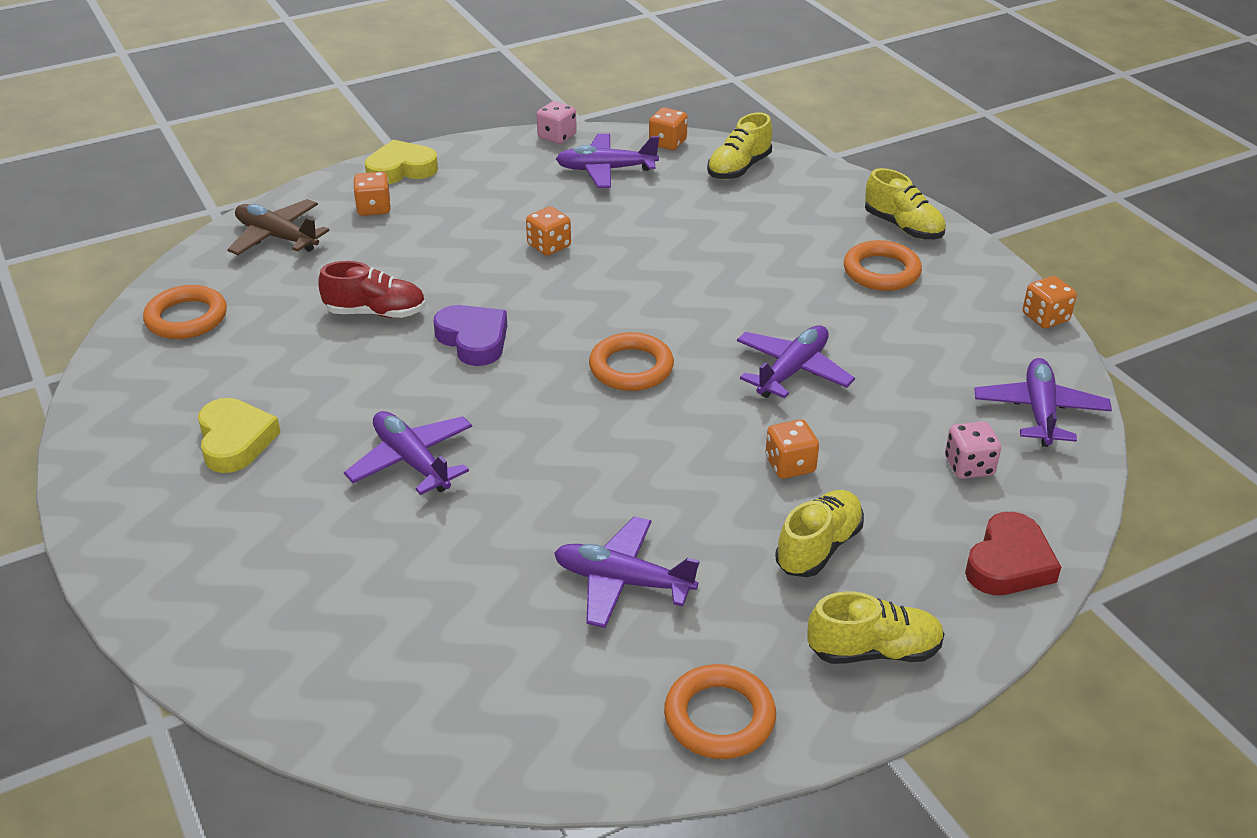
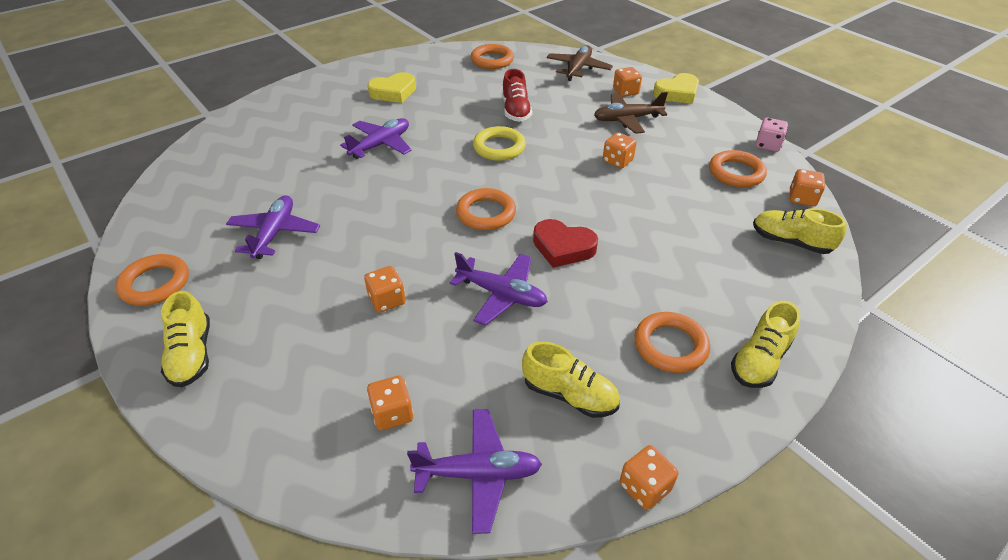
camera: 80 degrees right, 5 degrees up
(401, 169) = (677, 93): yellow heart -> yellow heart turned 90 degrees clockwise
(450, 220) = (627, 119): none -> brown plane
(473, 340) = (499, 147): purple heart -> yellow ring
(606, 170) = (736, 173): purple plane -> orange ring
(818, 547) = (298, 320): yellow shoe -> yellow shoe (569, 395)
(969, 466) = (392, 413): pink dice -> orange dice
(1009, 563) = (270, 440): red heart -> red heart (563, 247)

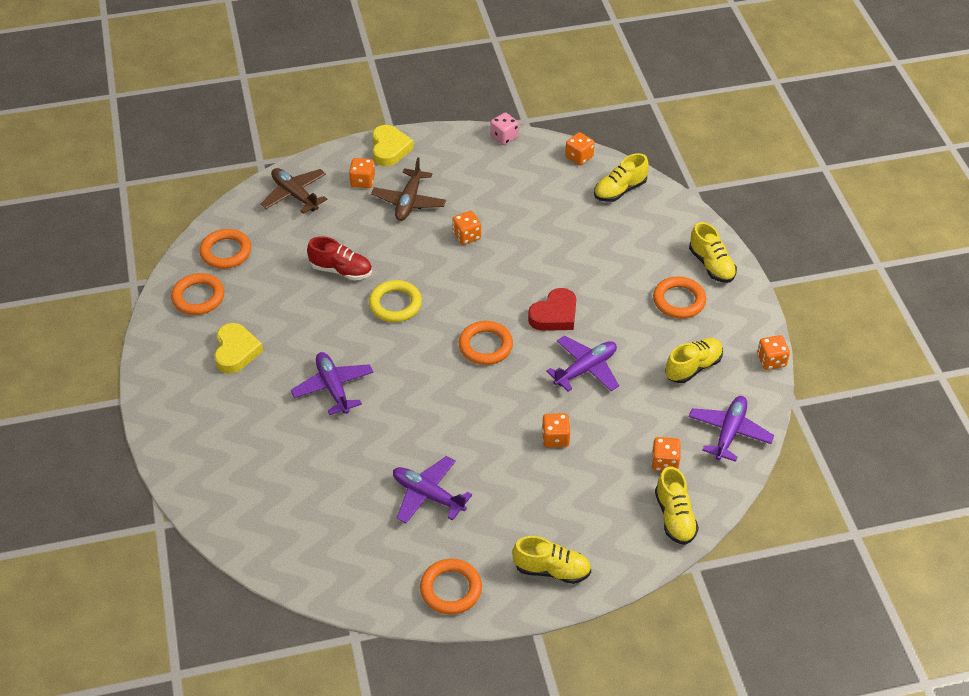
camera: 65 degrees left, 5 degrees up
(303, 453) = (674, 517): none -> yellow shoe
(736, 173) = (527, 175): orange ring -> orange ring (198, 297)

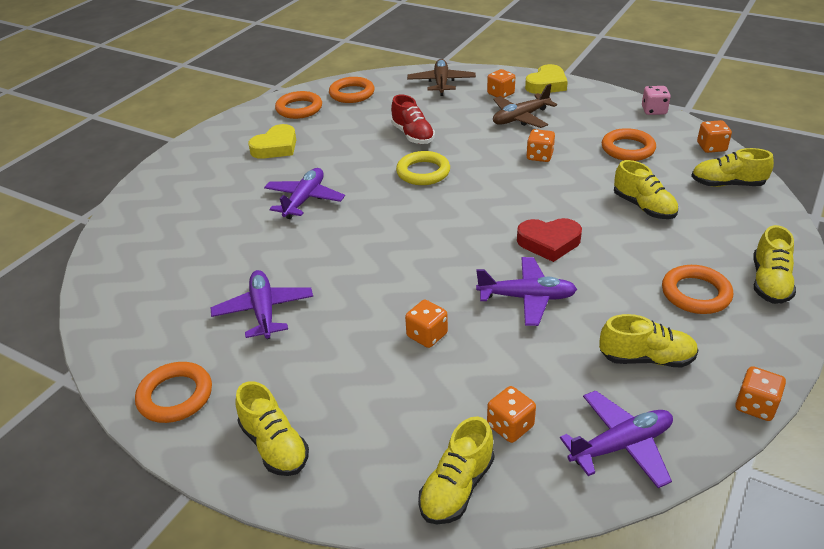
camera: 45 degrees right, 10 degrees down
(485, 346) = (457, 233): orange ring -> orange ring (627, 149)
(585, 244) = (643, 207): none -> yellow shoe

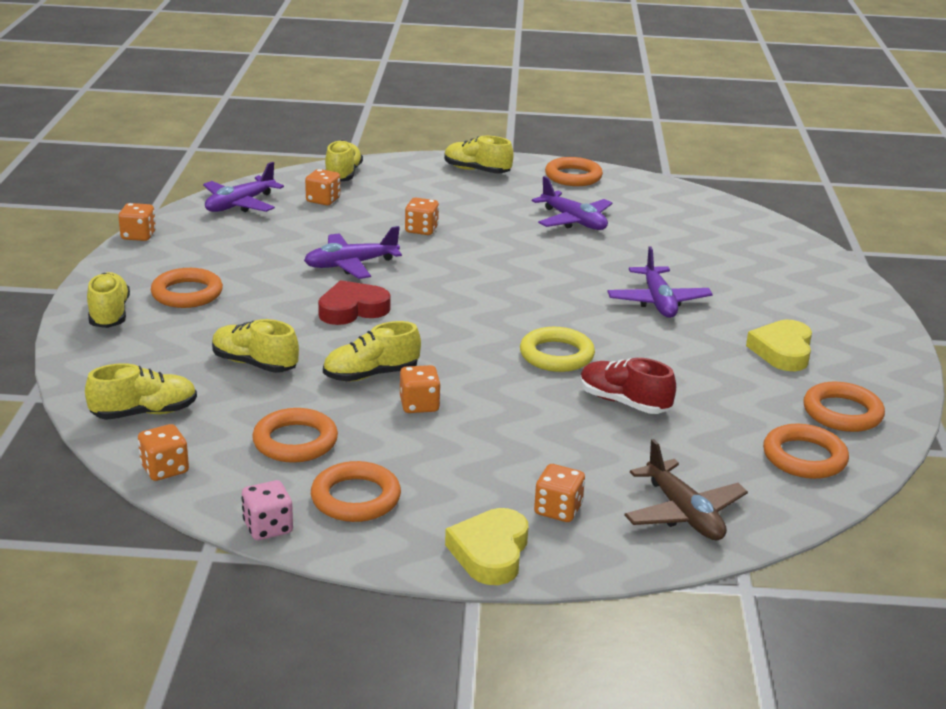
camera: 150 degrees right, 10 degrees down
(520, 118) = (488, 465): brown plane -> none
(602, 115) = (355, 498): none -> orange ring
(646, 358) = (229, 246): yellow shoe -> yellow shoe (371, 375)

